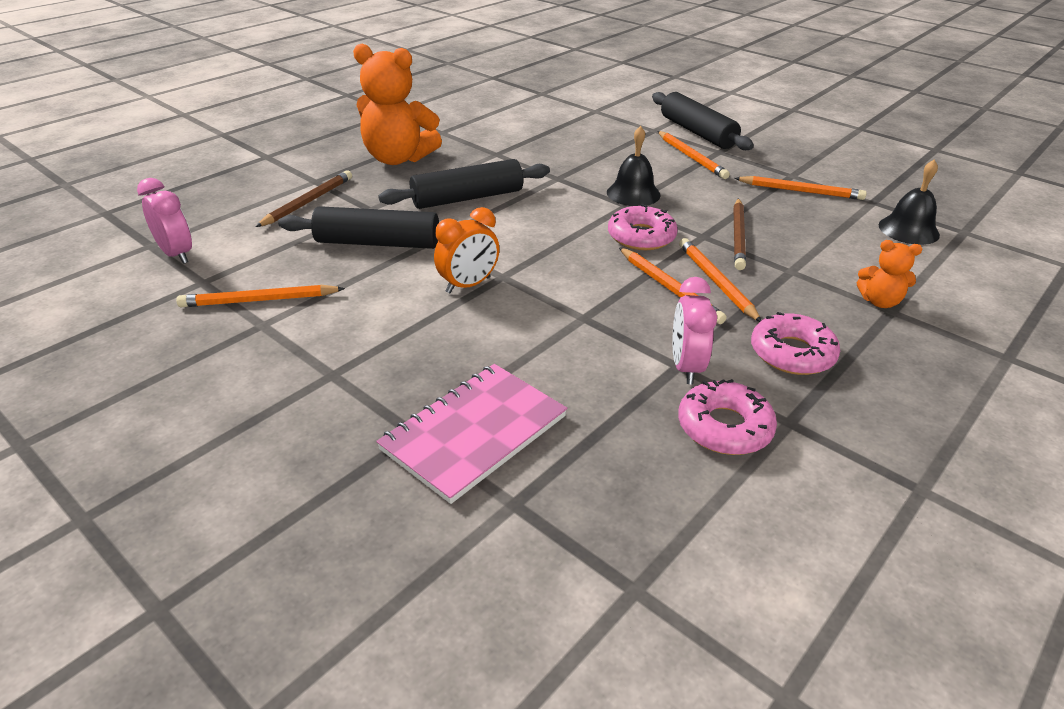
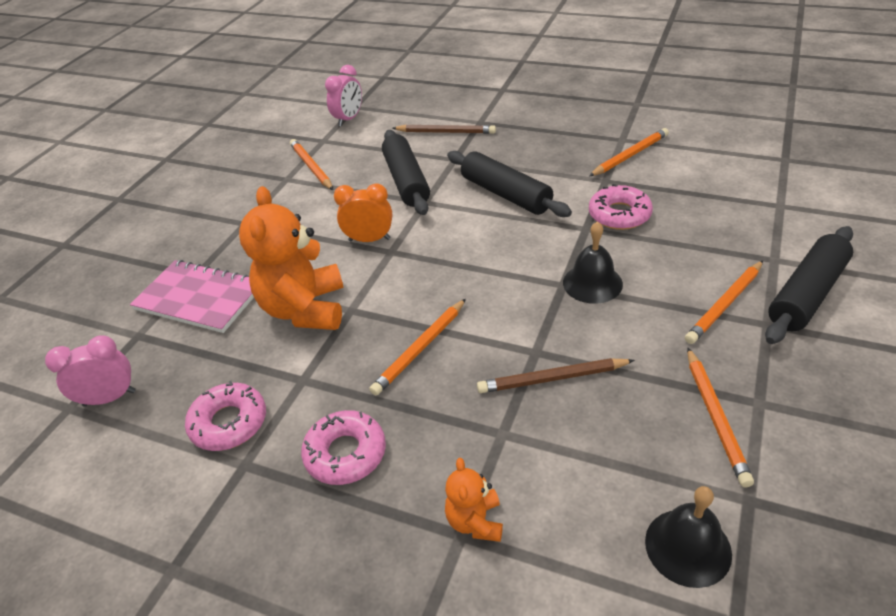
camera: 75 degrees right, 5 degrees up
(398, 158) = (548, 139): orange teddy bear -> orange teddy bear (305, 309)
(468, 285) = (369, 239): orange clock -> orange clock turned 150 degrees clockwise
(641, 236) = (505, 309): pink donut -> pink donut (619, 214)
(686, 367) = (301, 384): pink clock -> pink clock (109, 398)
(716, 282) = (447, 378): orange pencil -> orange pencil (630, 155)

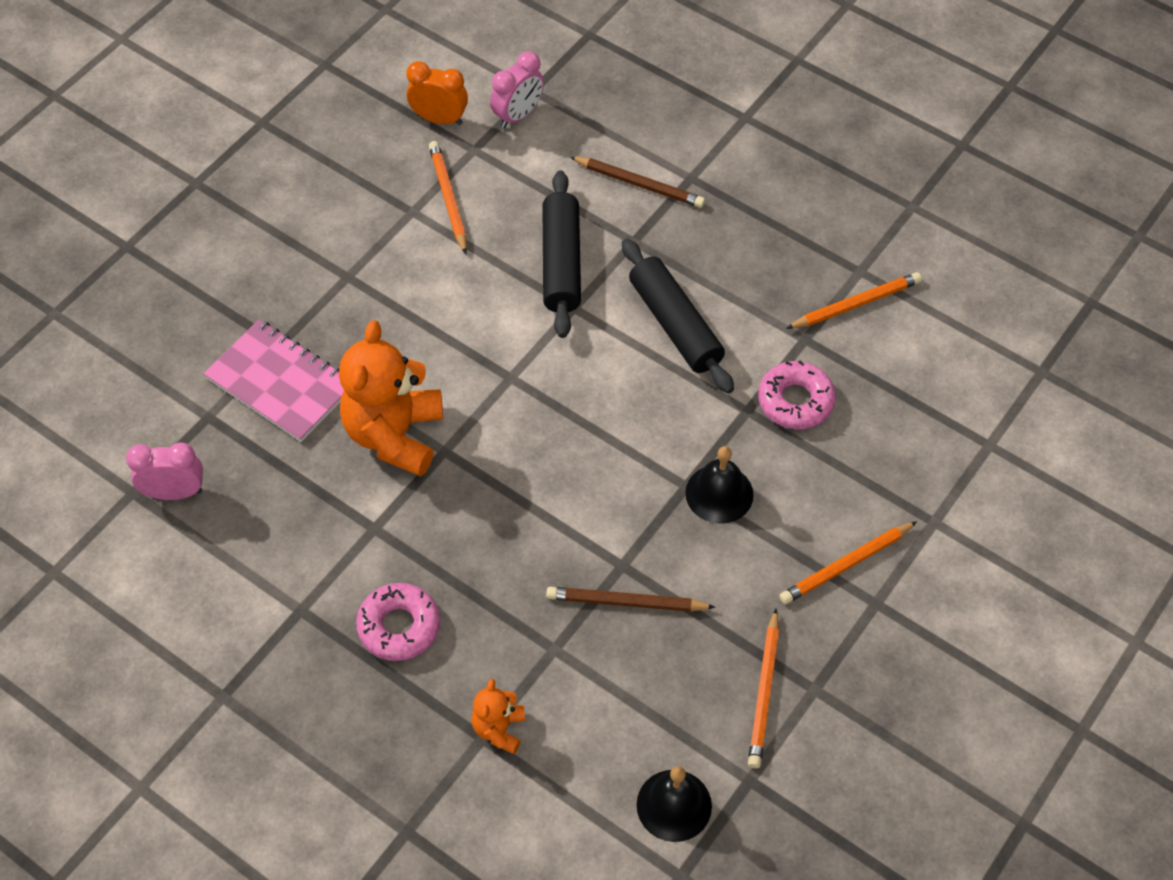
camera: 10 degrees right, 15 degrees up
(229, 423) = (292, 559): pink donut -> none
(369, 239) = (490, 351): orange clock -> orange clock (439, 119)
(420, 349) = (504, 526): orange pencil -> none
(806, 294) = (939, 578): black rolling pin -> none

